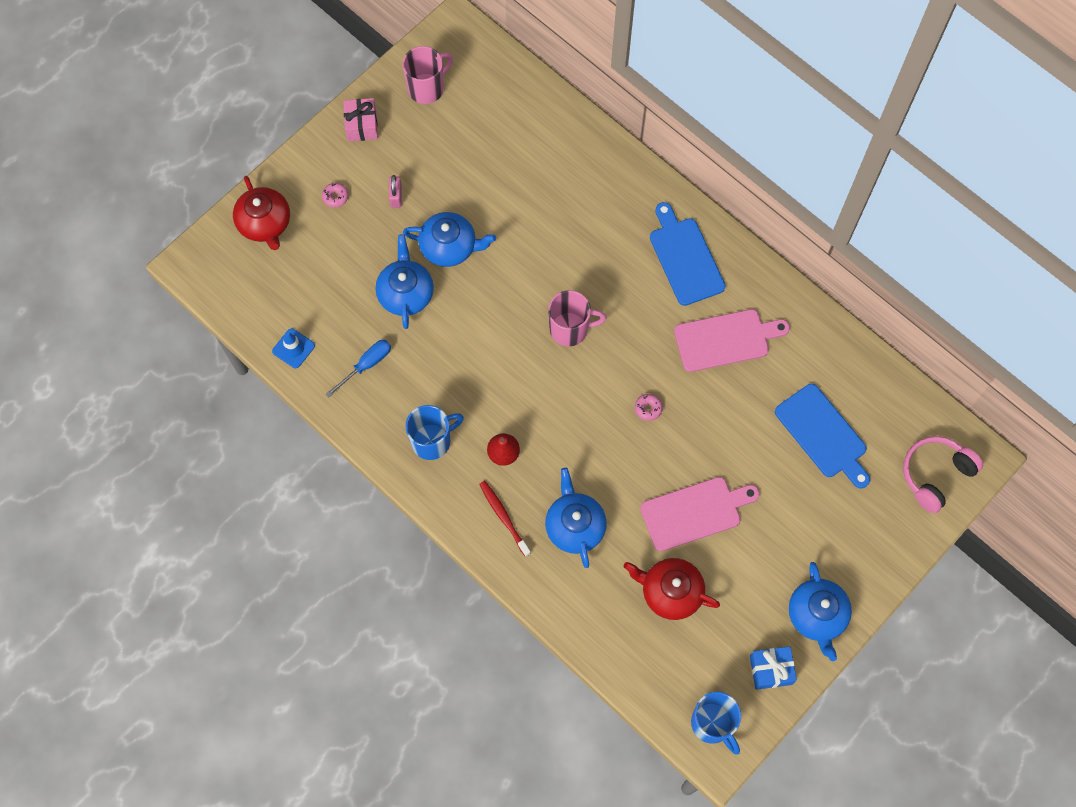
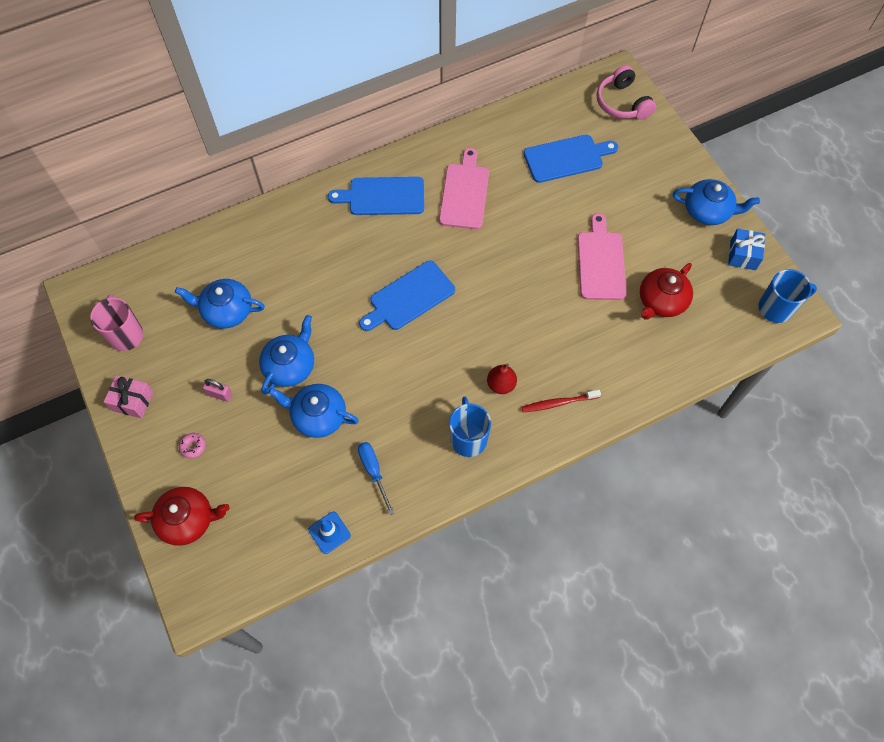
camera: 70 degrees left, 5 degrees down
(570, 329) = (409, 297): pink mug -> blue cutting board
(574, 526) = (584, 351): blue teapot -> blue teapot (226, 311)
(648, 408) = (501, 265): pink donut -> none

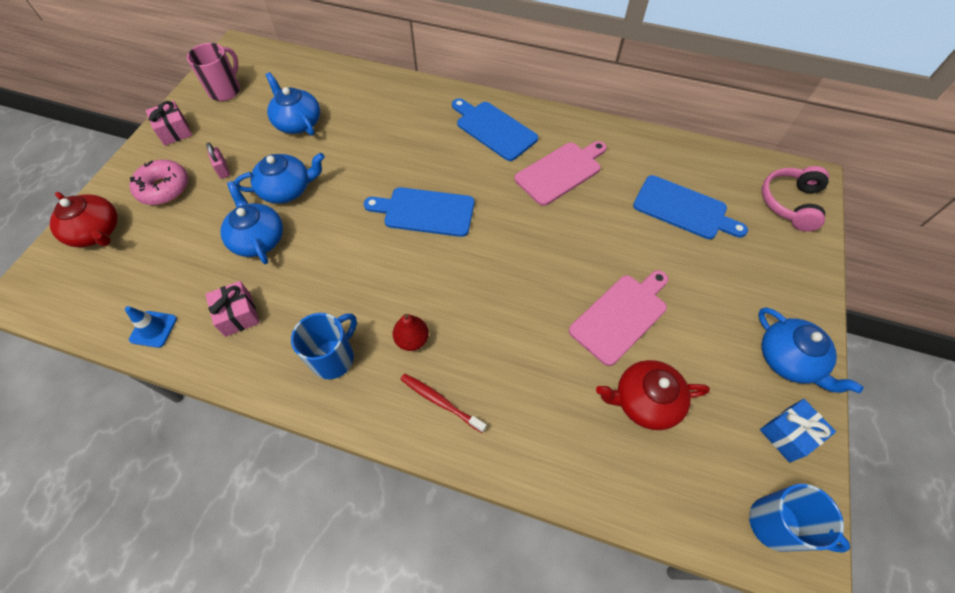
camera: 45 degrees right, 5 degrees down
(193, 447) = (164, 188): pink donut -> pink donut, size x2.08
(373, 472) = (238, 315): blue screwdriver -> pink gift

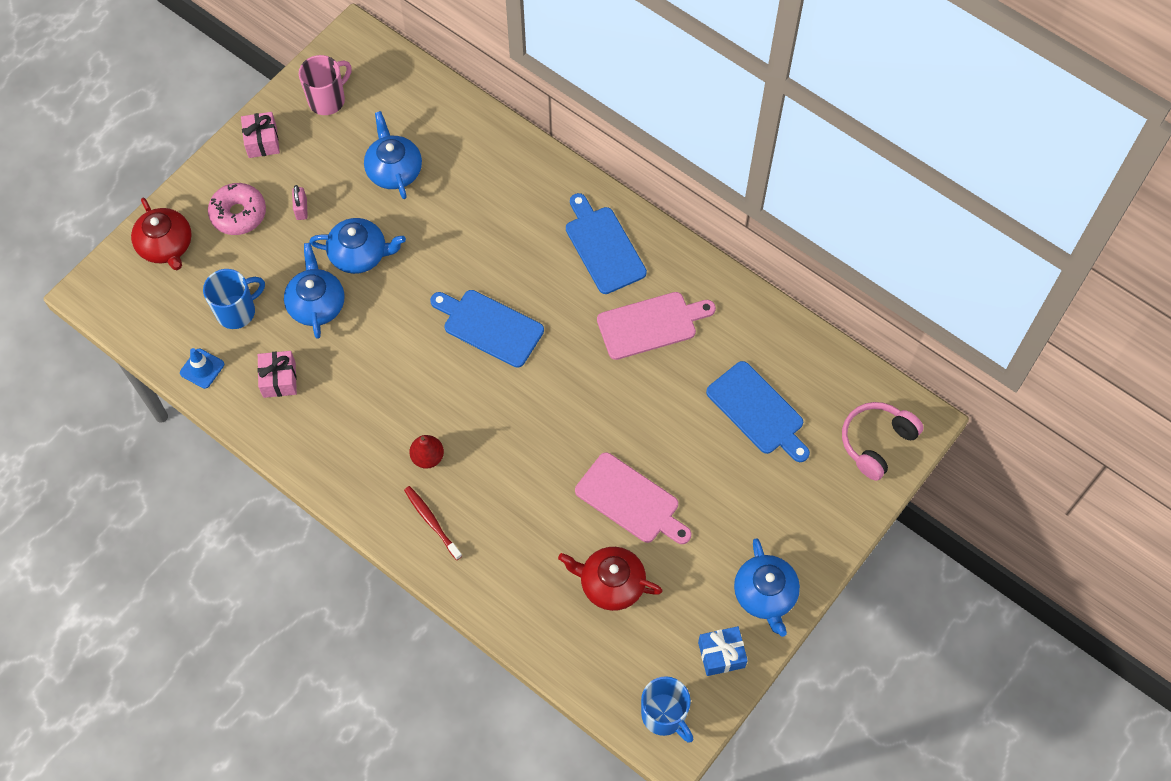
camera: 20 degrees right, 5 degrees up
(334, 358) = (352, 450): blue mug -> blue mug (237, 311)
(621, 316) = (631, 500): pink cutting board -> pink cutting board turned 60 degrees clockwise

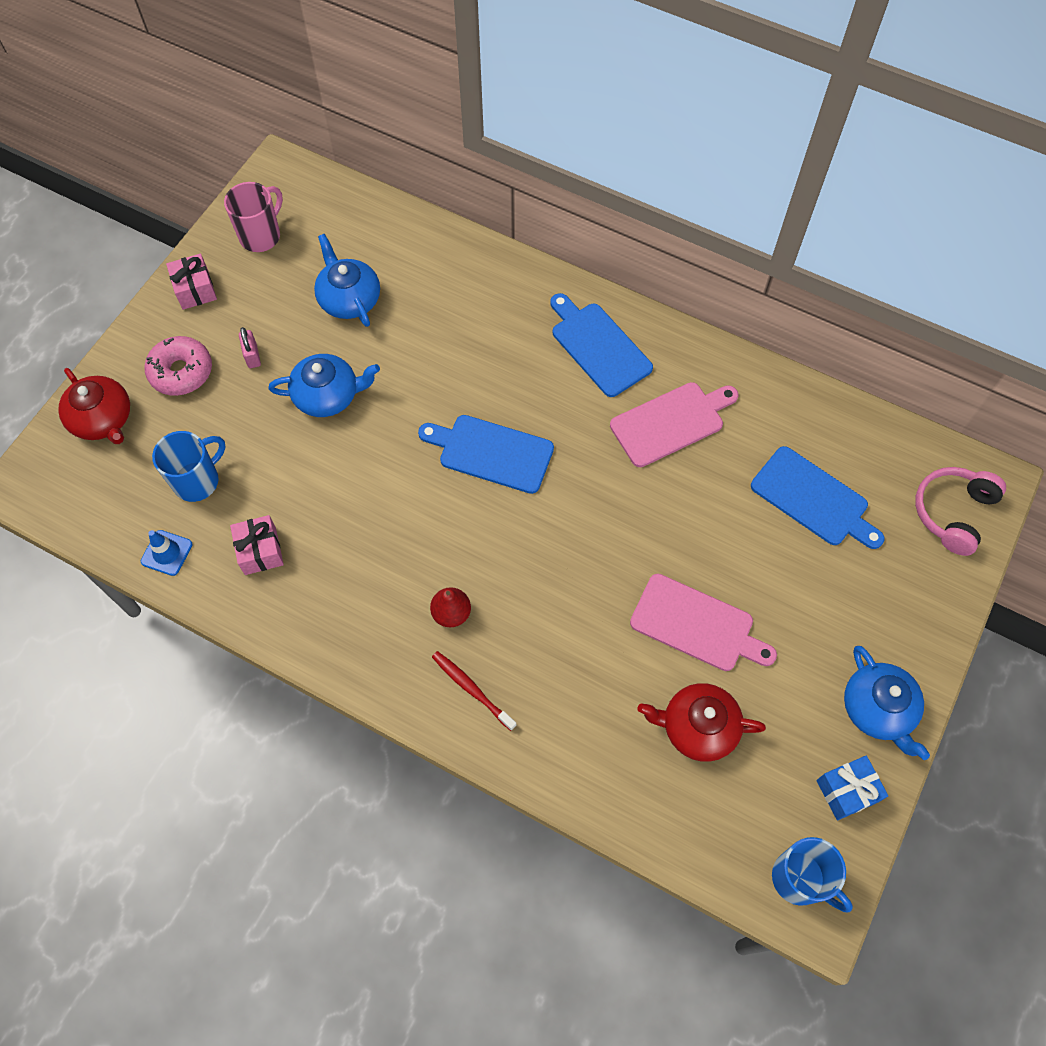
camera: 10 degrees left, 0 degrees up
(316, 304) = (288, 458): blue teapot -> none

